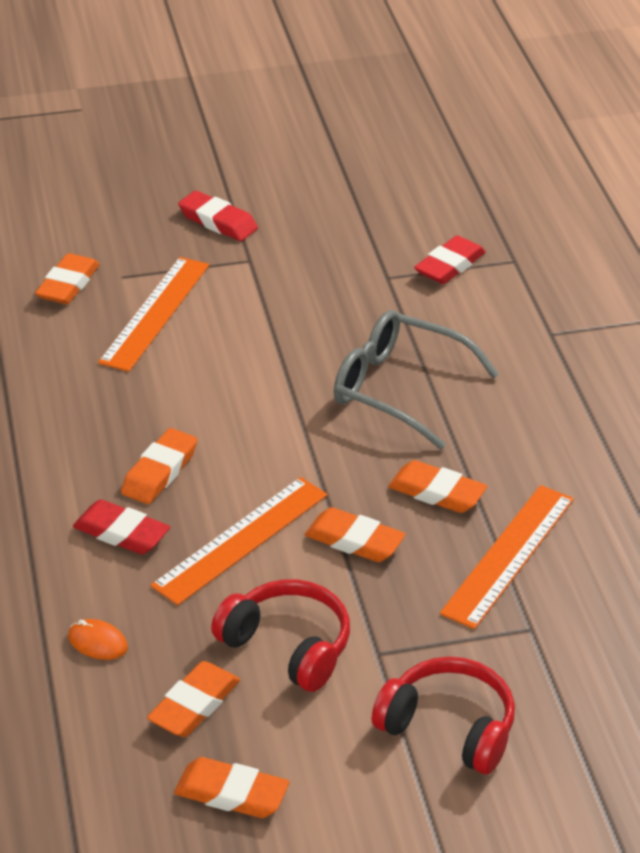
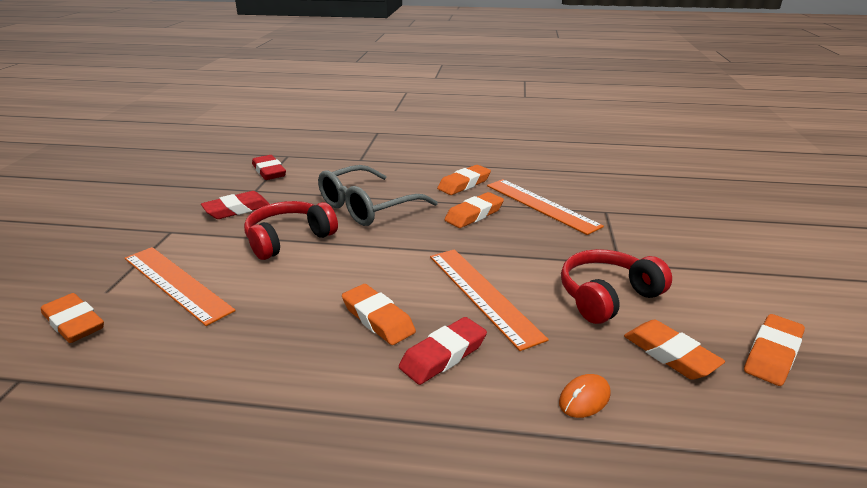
camera: 70 degrees left, 10 degrees down
(218, 222) = (107, 235): red eraser -> red eraser (237, 209)
(354, 541) = (506, 250): orange eraser -> orange eraser (464, 184)
(449, 727) = (691, 252): red headphones -> red headphones (288, 239)

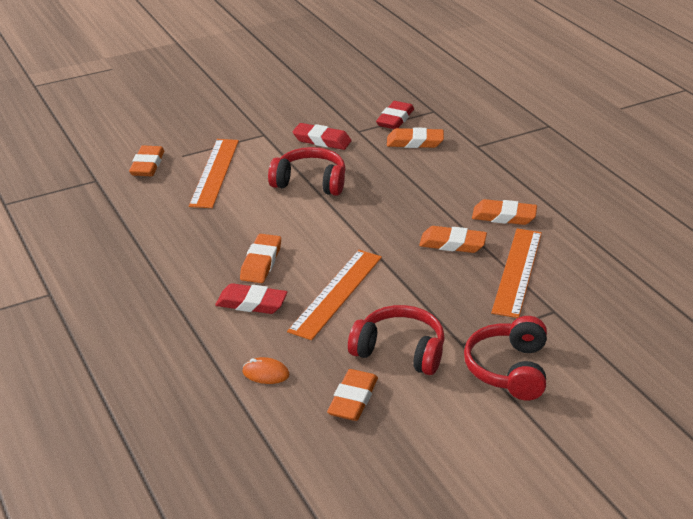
camera: 55 degrees right, 5 degrees up
(367, 207) = (398, 190): grey glasses -> none
(671, 256) = (509, 369): none -> red headphones
(772, 354) = (406, 450): orange eraser -> orange eraser (415, 142)

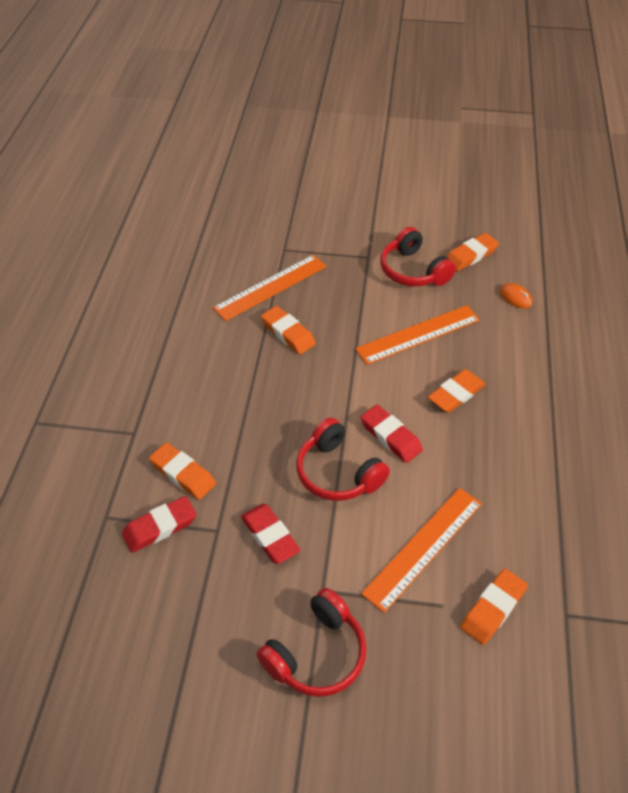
camera: 145 degrees left, 15 degrees up
(251, 303) = (490, 357): red eraser -> red eraser (390, 437)
(504, 216) = (218, 338): orange eraser -> none
(509, 369) = (358, 229): red headphones -> red headphones (316, 654)

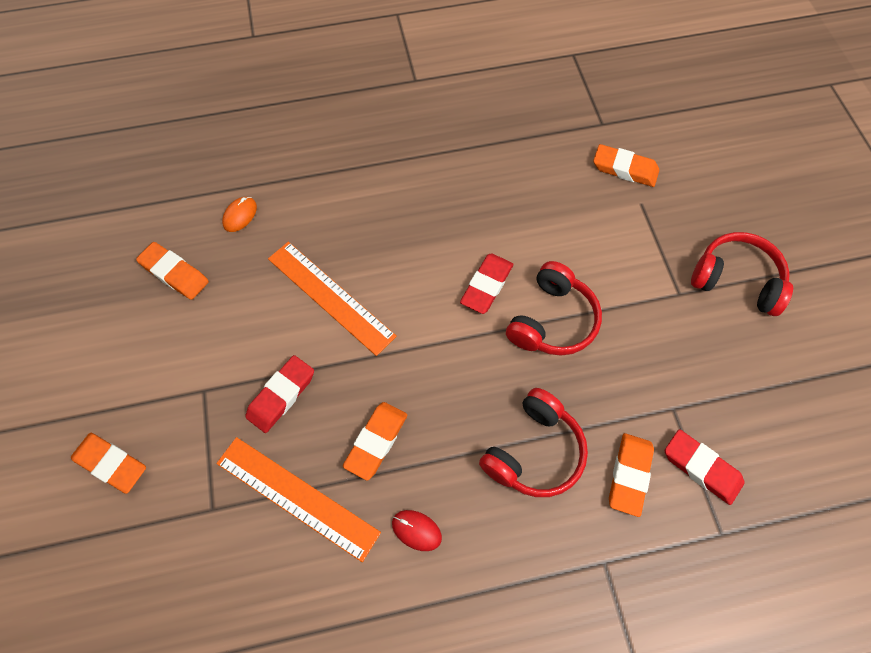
camera: 110 degrees left, 15 degrees up
(216, 339) = (416, 530): none -> red mouse
(270, 536) = (653, 356): red eraser -> red eraser (281, 395)
(413, 271) = (219, 330): red headphones -> red headphones (534, 451)
(423, 547) = (596, 228): orange ruler -> none
(456, 394) = (406, 241): orange eraser -> orange eraser (111, 463)

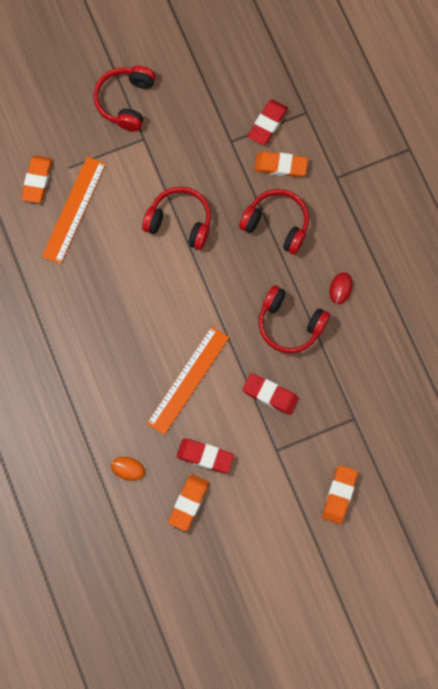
camera: 100 degrees left, 10 degrees up
(297, 497) = (335, 366): orange ruler -> orange ruler (74, 210)
(376, 441) = (290, 324): orange eraser -> red headphones
(486, 286) = (159, 270): red eraser -> red eraser (205, 456)

